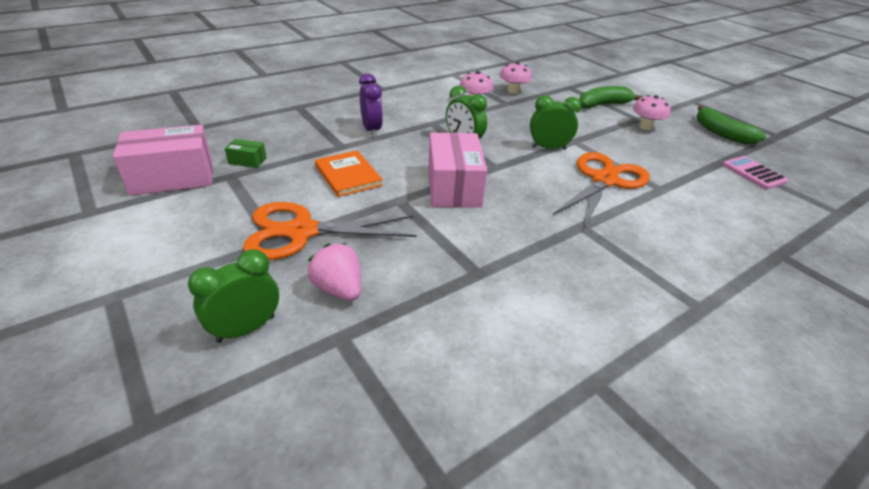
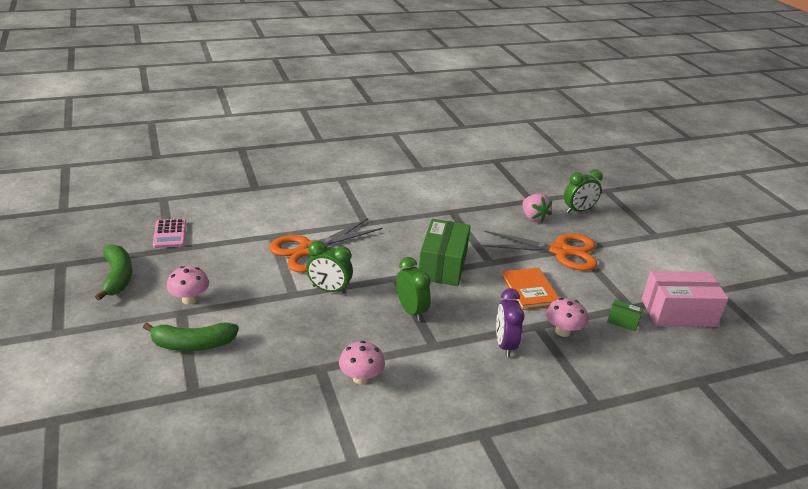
camera: 165 degrees left, 5 degrees down
(453, 187) = (443, 265): pink box -> green box
(513, 91) = (289, 395): pink mushroom -> pink mushroom (562, 331)

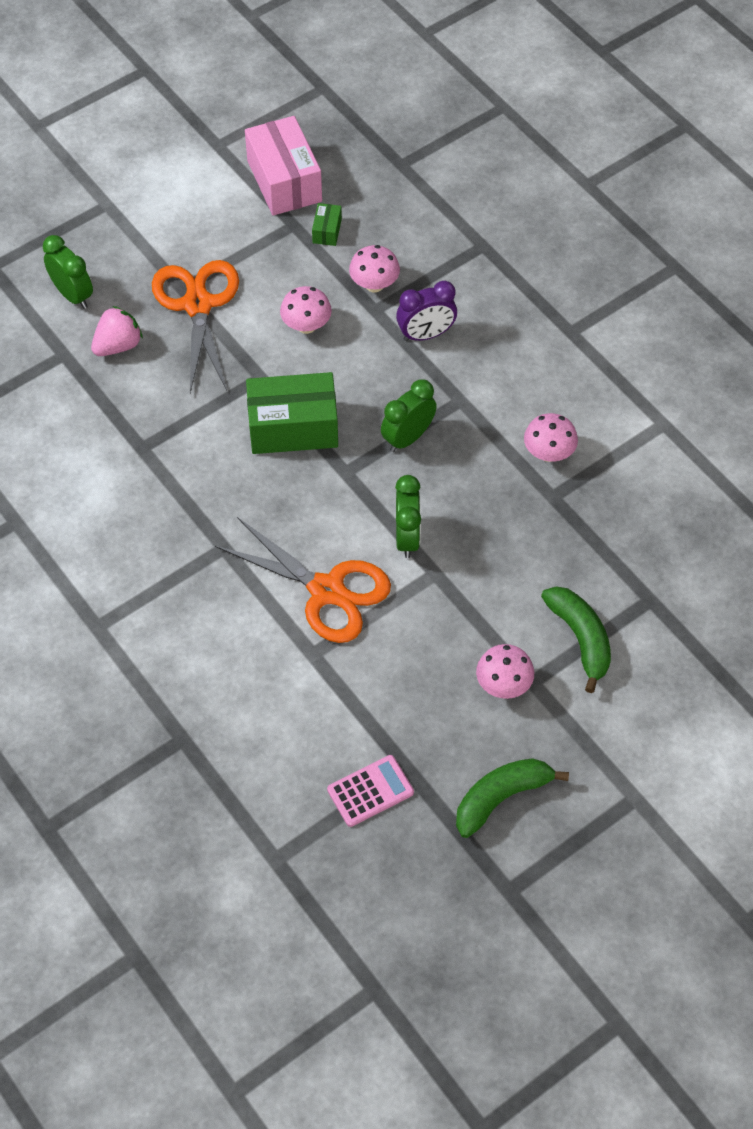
camera: 105 degrees left, 25 degrees up
(530, 290) = (306, 326): orange book -> pink mushroom

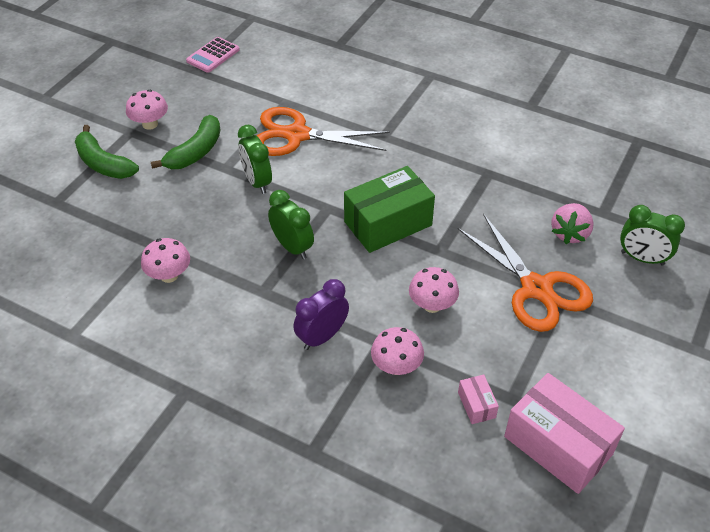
camera: 155 degrees right, 10 degrees down
(327, 231) = (476, 405): green box -> pink box
(408, 438) = (292, 247): green clock -> green clock turned 60 degrees counterclockwise
(501, 798) = (131, 74): green banana -> green banana (195, 152)

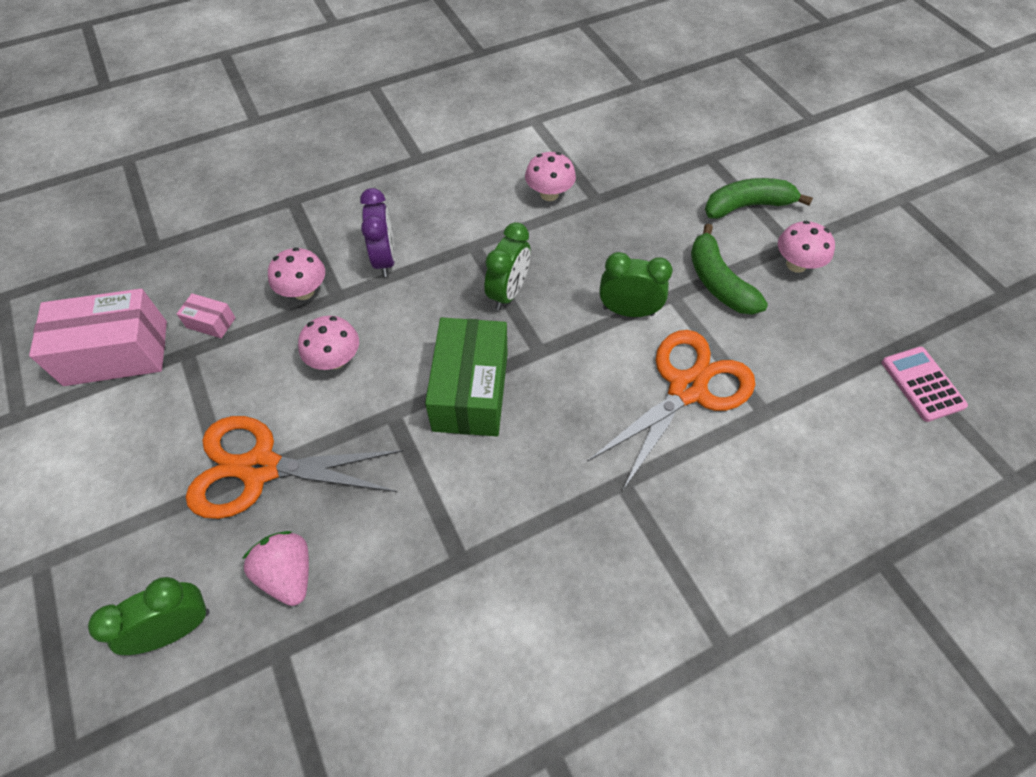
camera: 125 degrees right, 10 degrees up
(292, 247) = (508, 293): green clock -> green clock turned 60 degrees counterclockwise

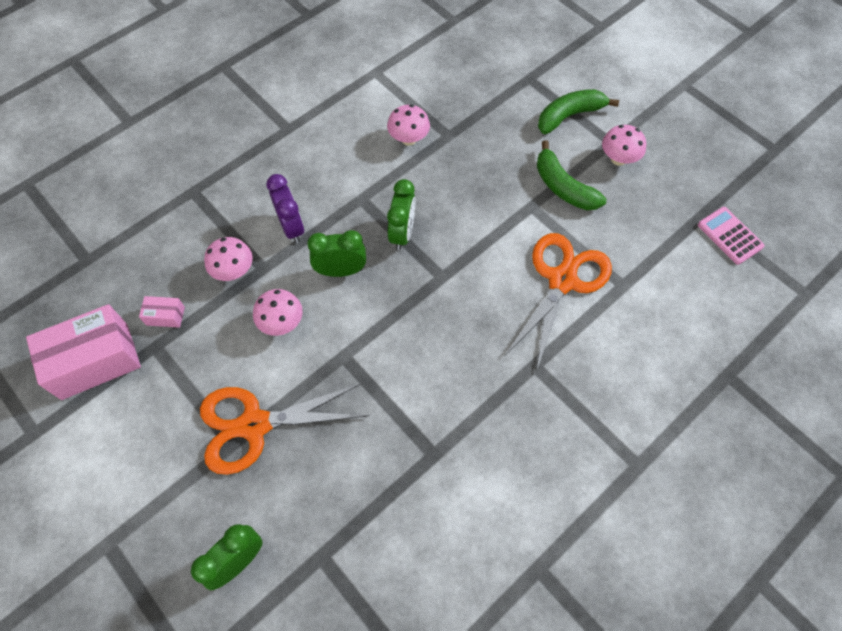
camera: 15 degrees left, 5 degrees up
(288, 574) = (308, 498): pink strawberry -> none
(470, 391) = (398, 322): green box -> none
(628, 311) = (501, 227): green clock -> green clock (341, 271)

